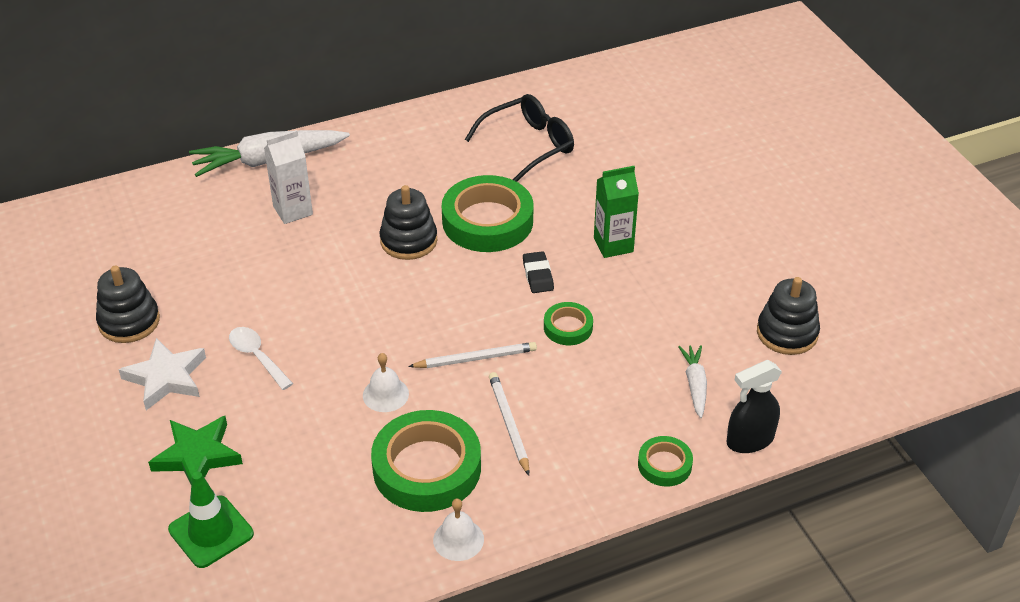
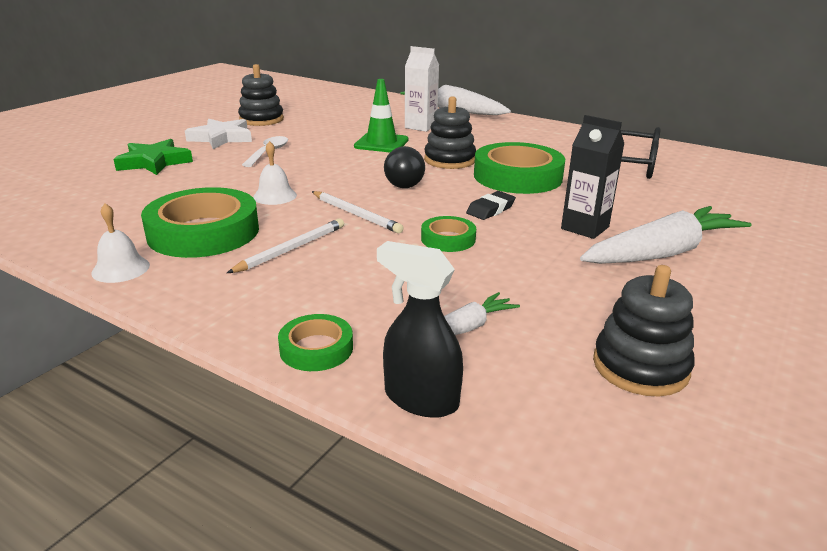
camera: 55 degrees right, 15 degrees down
(211, 532) = (79, 184): green traffic cone -> green traffic cone (381, 143)
(434, 295) = (406, 182): none -> black light bulb
(613, 245) = (585, 228): green carton -> black carton
(680, 233) = (662, 253): none -> white carrot

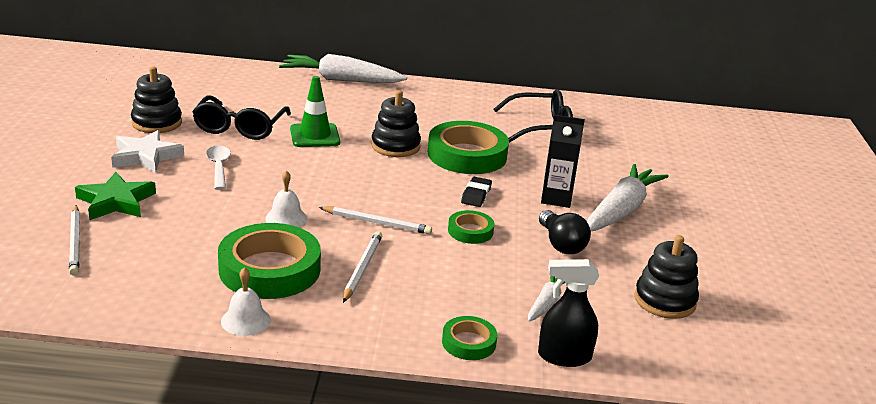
camera: 30 degrees left, 0 degrees up
(82, 183) = (75, 242): none -> white pencil
(323, 130) = (240, 128): none -> black glasses
(406, 182) = (383, 179): black light bulb -> black light bulb (561, 244)
(421, 126) = (329, 107): white carton -> none

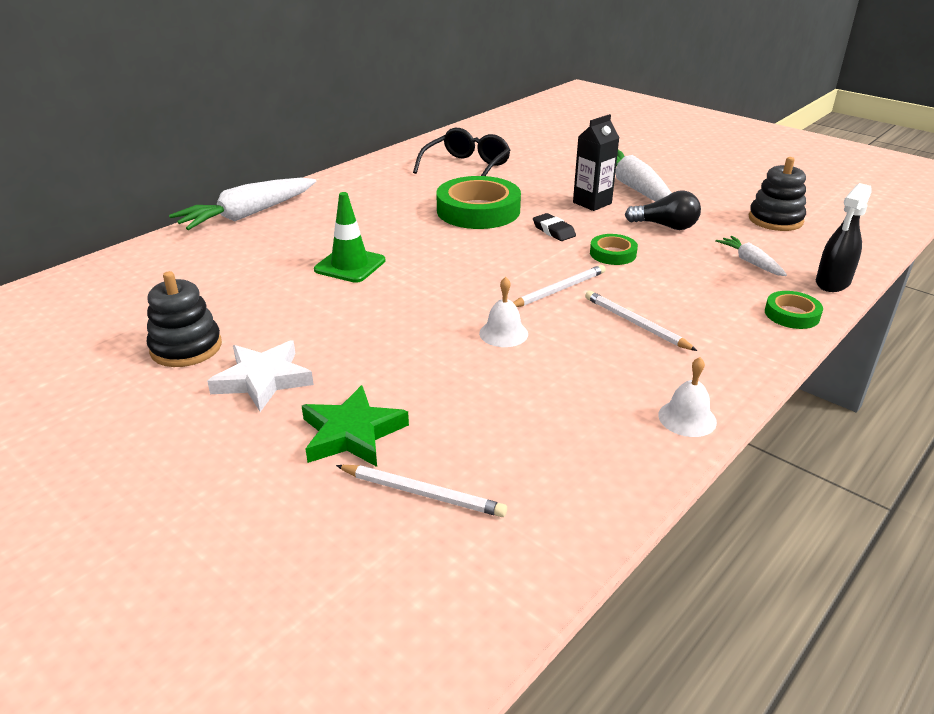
camera: 50 degrees left, 5 degrees up
(218, 167) = (350, 339): white spoon -> none
(240, 128) = (274, 300): black glasses -> none
(269, 269) = (598, 374): green tape -> none
(395, 146) = (423, 234): black stacking toy -> none

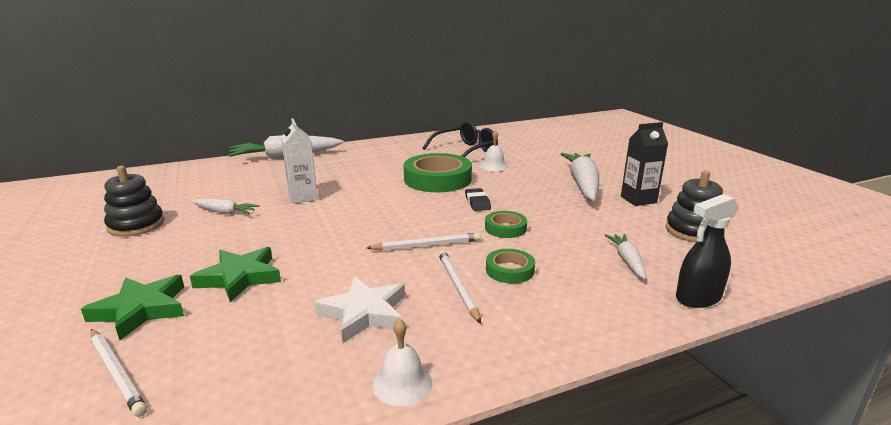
camera: 25 degrees right, 10 degrees down
(263, 380) = (146, 256): white star -> white star (364, 313)
(279, 305) = (225, 212): none -> white carrot
(350, 265) = (303, 197): green traffic cone -> white carton
(410, 372) = (240, 277): none -> green star
(503, 333) = (342, 267): white bell -> white bell (494, 166)
(592, 203) = (533, 189): black carton -> black carton (638, 199)
(665, 226) = (577, 217): black light bulb -> none
(792, 314) = (620, 316): green tape -> green tape (509, 270)

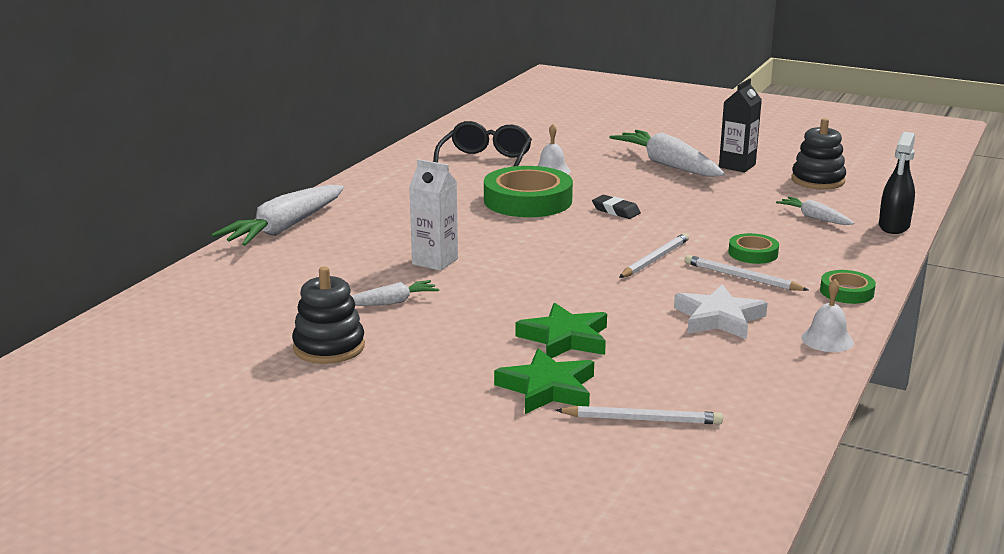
camera: 40 degrees left, 0 degrees up
(505, 228) = (685, 224): green tape -> green tape (846, 292)

